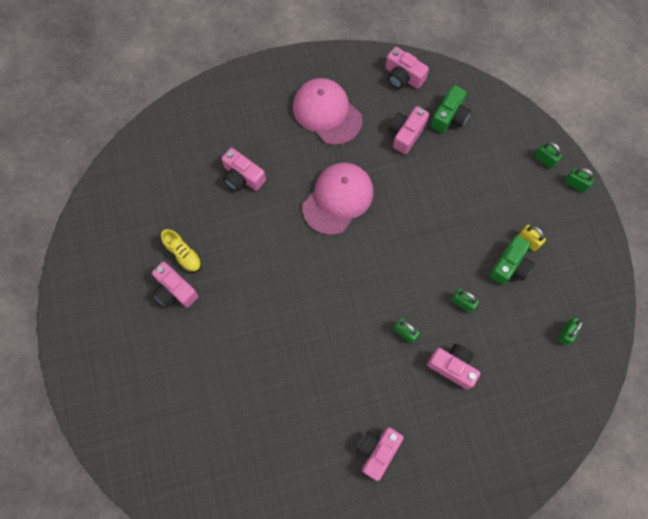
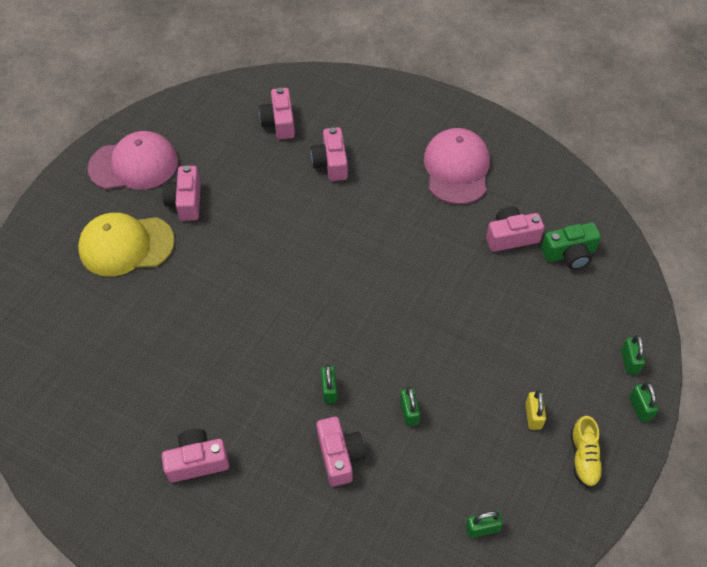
camera: 45 degrees right, 15 degrees down
(170, 359) = (126, 245): none -> yellow cap
(183, 254) = (222, 182): yellow shoe -> yellow shoe (584, 458)
(338, 199) = (391, 240): pink cap -> pink cap (134, 165)
(403, 76) = (559, 191): pink camera -> pink camera (279, 122)
(510, 266) = (490, 421): green camera -> none

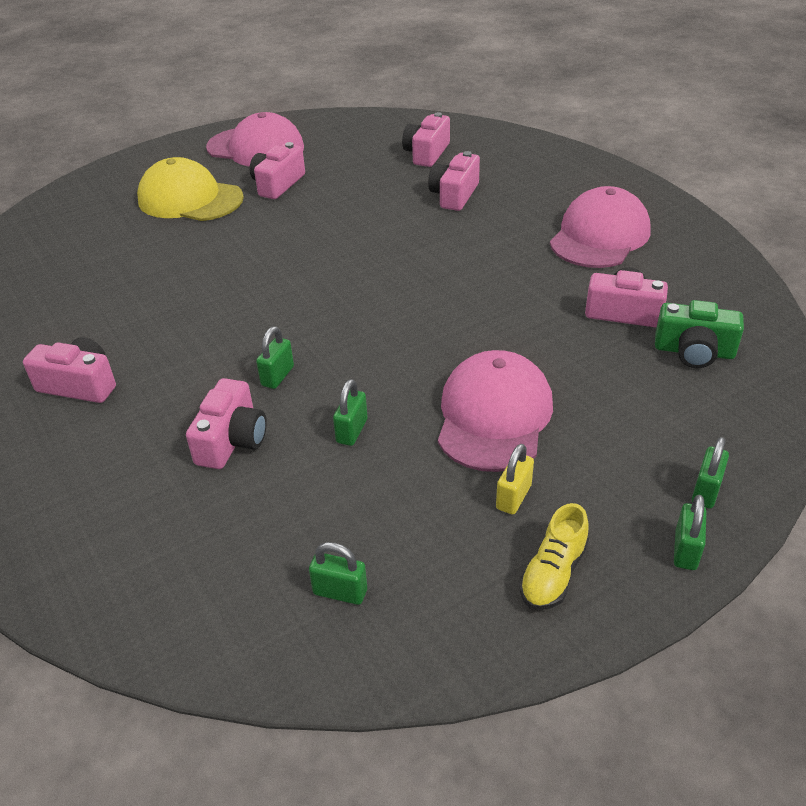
camera: 30 degrees right, 15 degrees down
(485, 360) = (494, 416): none -> pink cap

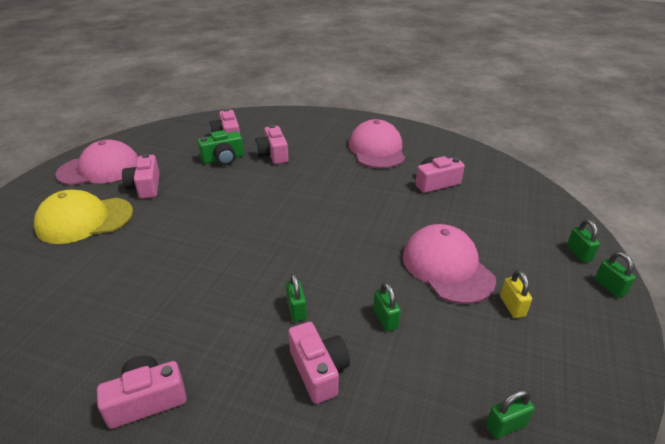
camera: 40 degrees left, 5 degrees down
(553, 574) = (581, 336): yellow shoe -> none
(694, 351) = (488, 189): green camera -> green camera (223, 159)

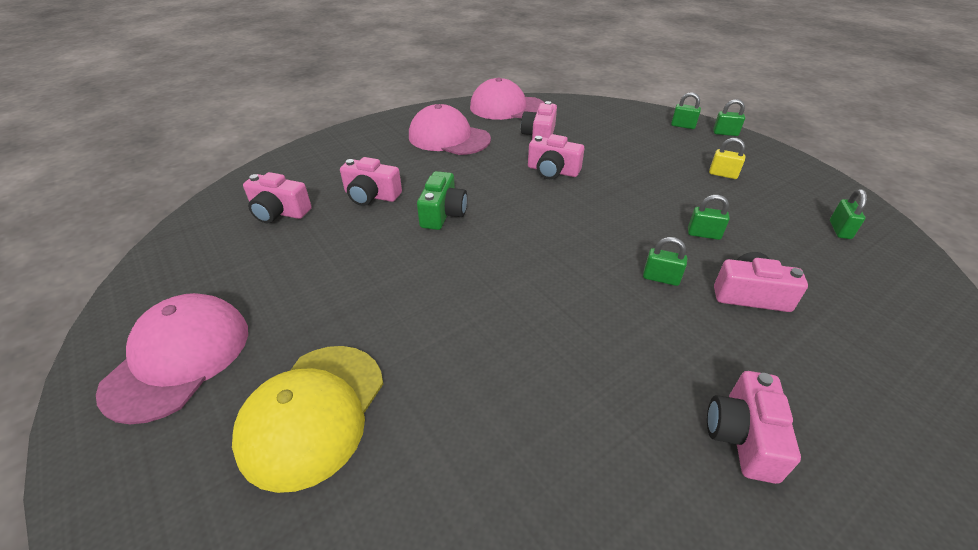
camera: 55 degrees left, 5 degrees up
(145, 187) = (303, 320): pink camera -> pink camera (552, 171)
(223, 159) = (328, 232): green camera -> green camera (443, 213)
(447, 267) = (658, 179): pink cap -> pink cap (507, 107)

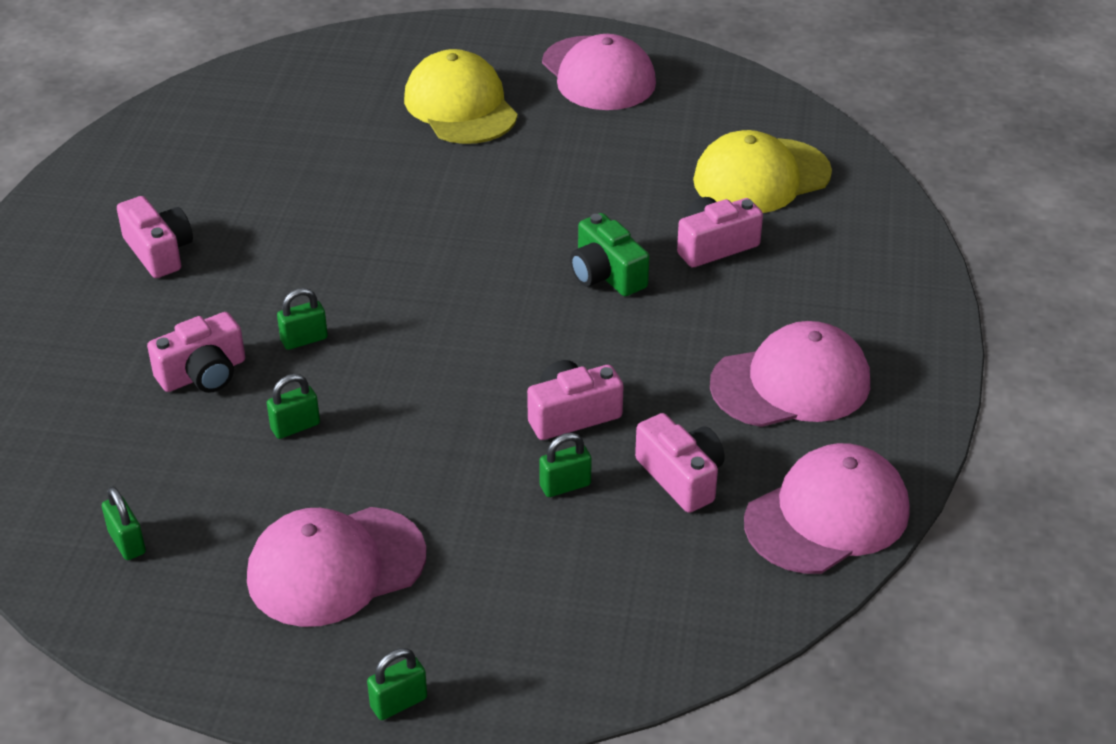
camera: 135 degrees right, 0 degrees up
(279, 212) = (761, 177): pink camera -> yellow cap
(683, 126) = (488, 675): green padlock -> green padlock (565, 485)
(723, 174) = (336, 566): yellow padlock -> pink cap

